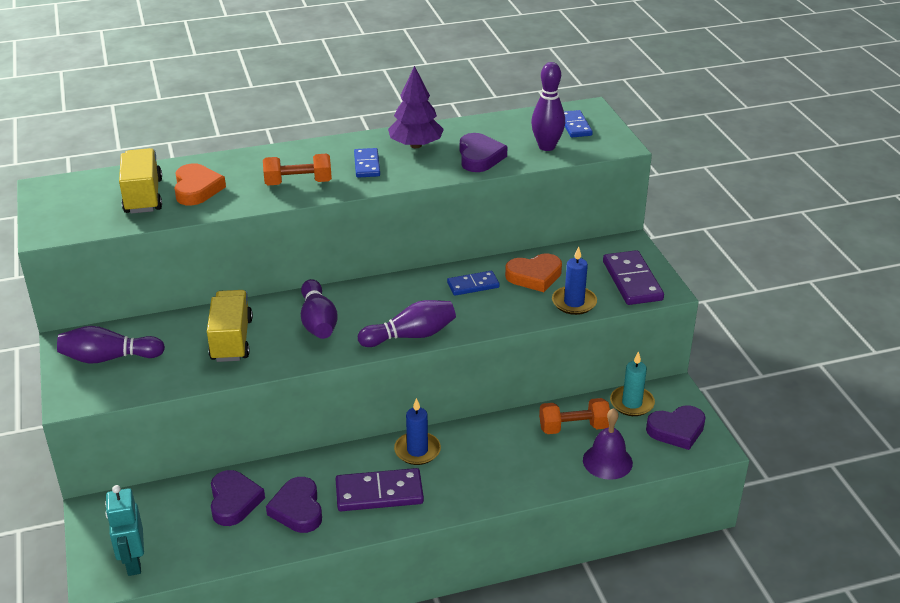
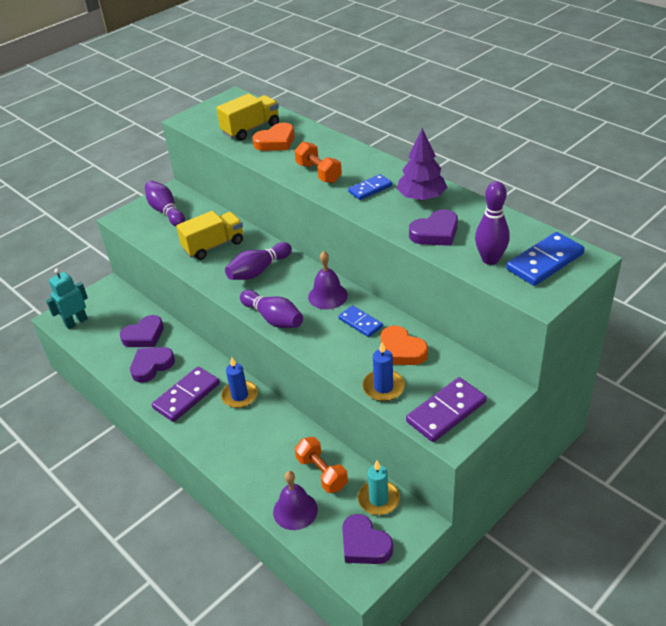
camera: 65 degrees right, 5 degrees up
(379, 493) = (187, 396): purple domino -> purple domino turned 75 degrees clockwise
(411, 291) = (328, 296): none -> purple bell
(575, 126) = (545, 262): blue domino -> blue domino, size x1.61

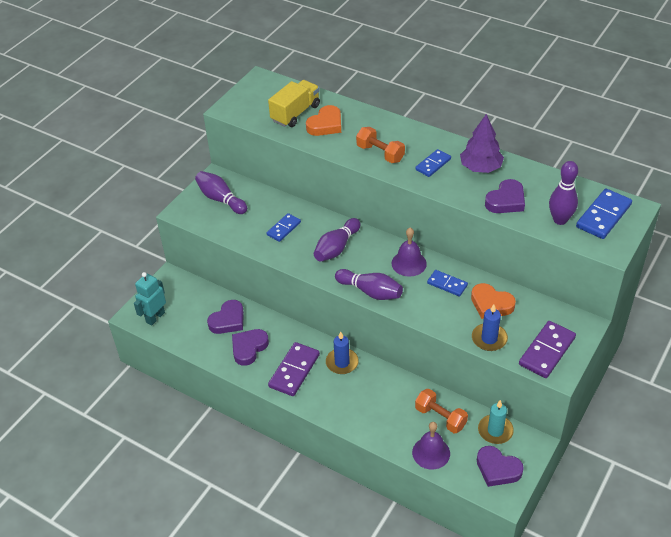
camera: 15 degrees left, 5 degrees up
(213, 246) = (284, 229): yellow truck -> blue domino

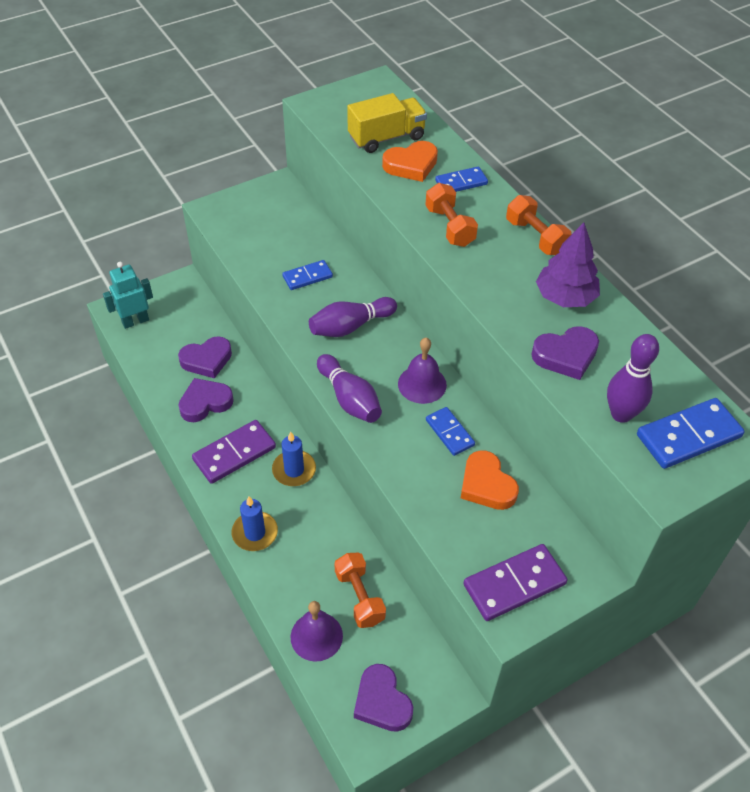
camera: 25 degrees right, 5 degrees up
(221, 199) = (264, 213): purple bowling pin -> none
(433, 164) = (505, 268): blue domino -> blue domino (461, 182)
(436, 139) = (535, 237): none -> orange dumbbell
(489, 339) = (450, 530): blue candle -> blue candle (255, 533)
(495, 431) = (414, 650): turquoise candle -> none

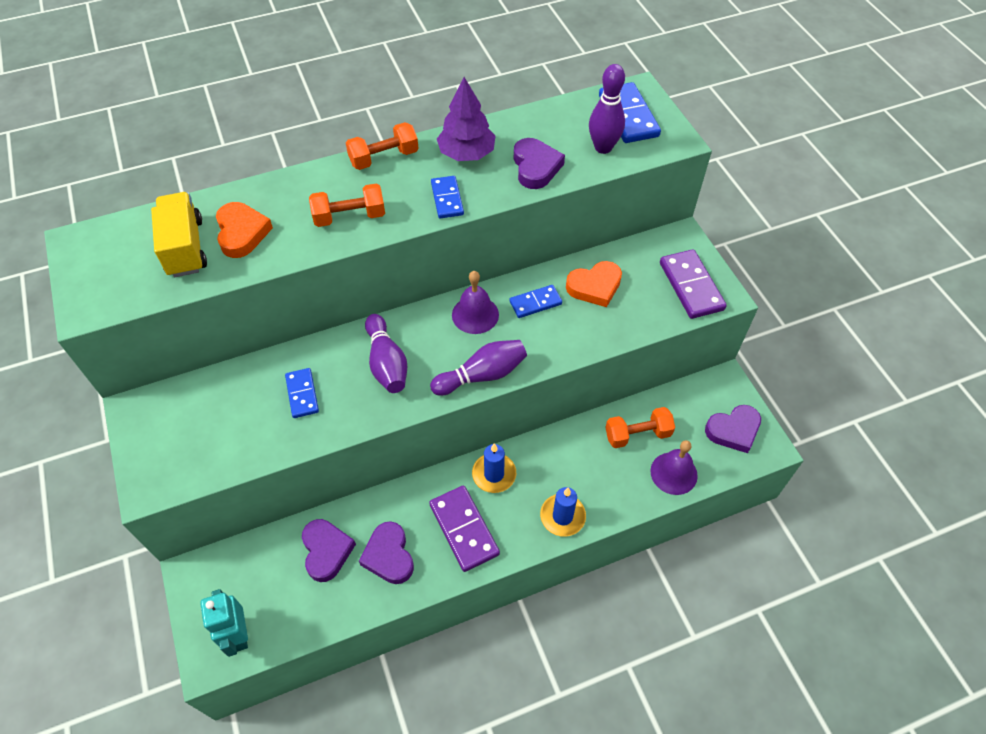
camera: 80 degrees left, 5 degrees up
(461, 182) = (286, 197): blue domino -> blue domino (447, 199)

